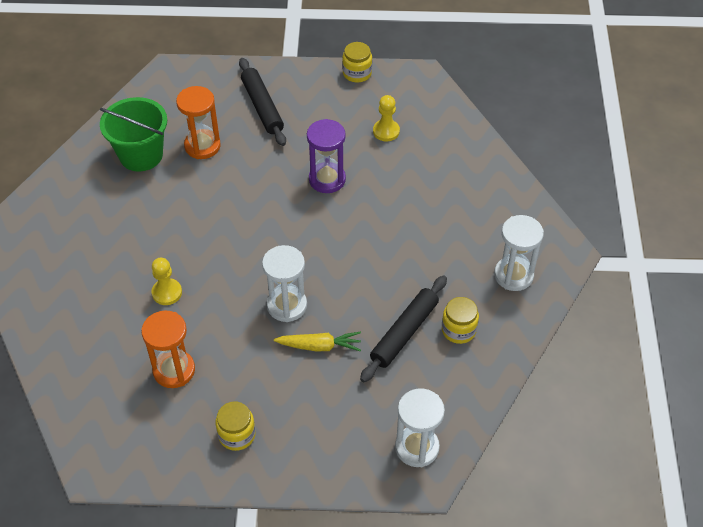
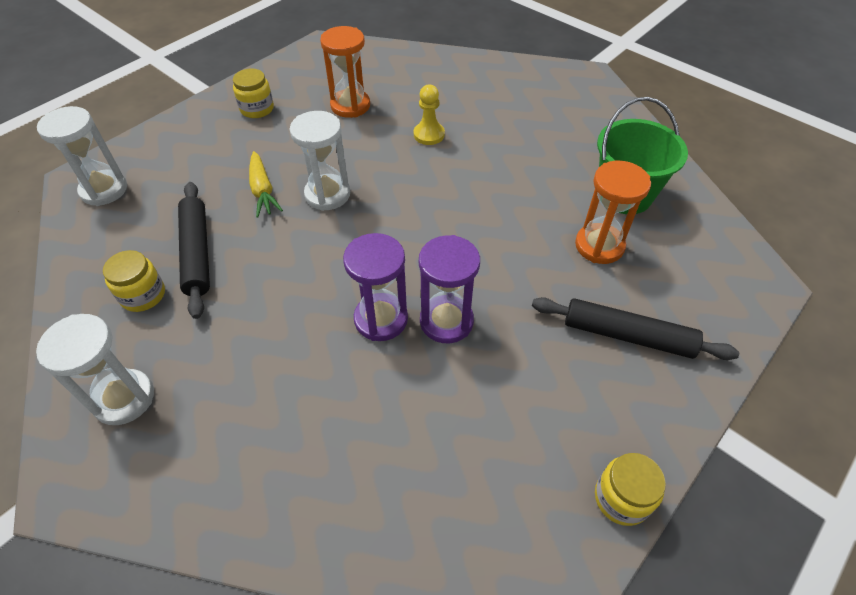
camera: 130 degrees right, 0 degrees up
(319, 346) = (262, 190): yellow carrot -> yellow carrot turned 60 degrees counterclockwise
(355, 207) = (381, 319): none -> purple hourglass
(386, 131) = (469, 443): yellow pawn -> none

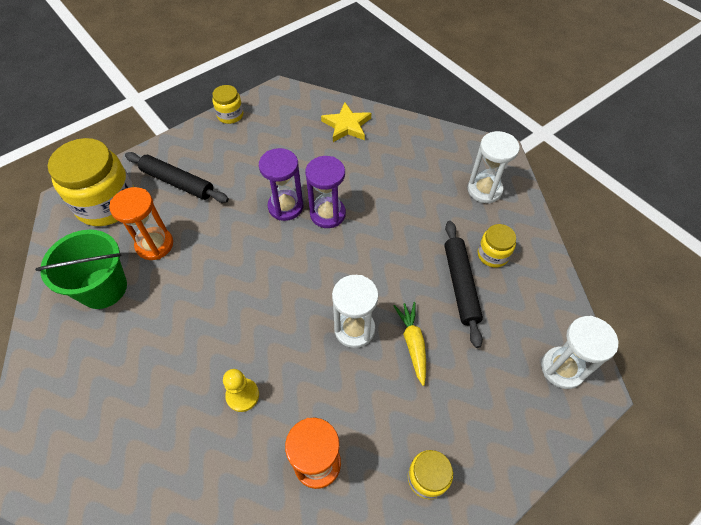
camera: 170 degrees left, 5 degrees up
(376, 511) = (346, 125): none -> yellow star
(704, 288) = (107, 203): none -> yellow jar

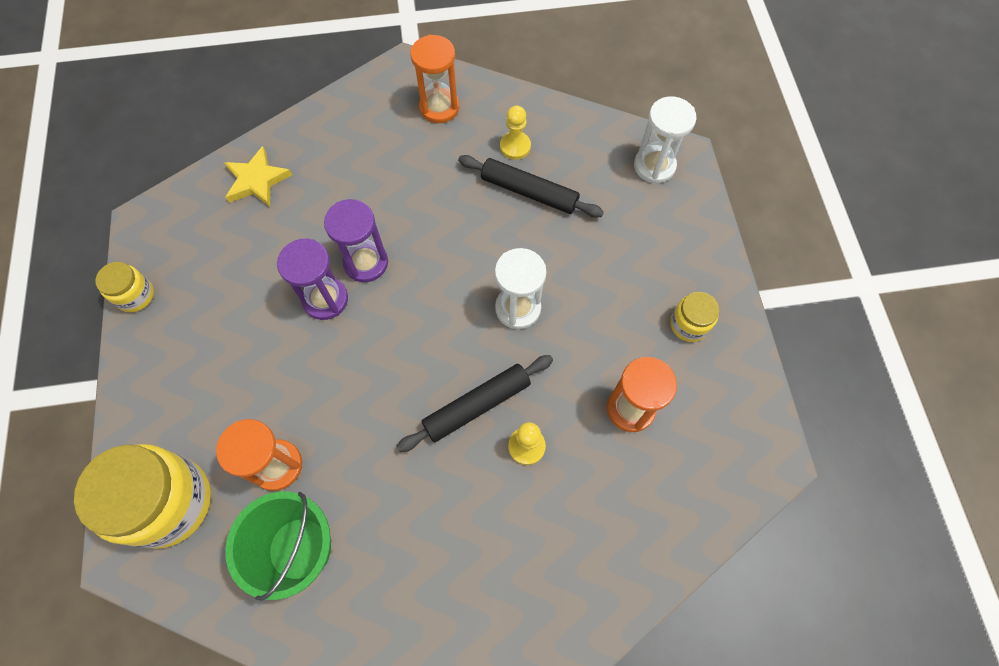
camera: 60 degrees left, 10 degrees up
(178, 182) = (200, 402): black rolling pin -> black rolling pin (477, 405)
(413, 343) = (563, 266): yellow carrot -> none
(484, 190) = (439, 107): white hourglass -> orange hourglass
(493, 254) = (515, 146): yellow jar -> yellow pawn

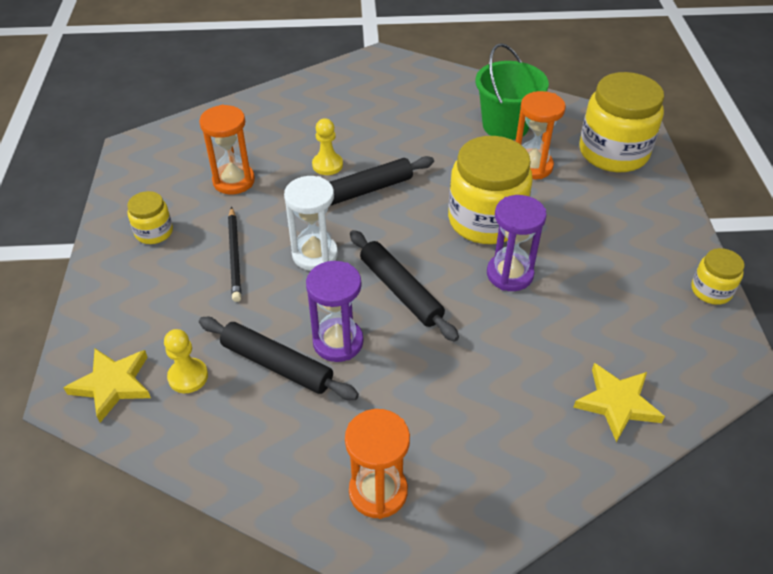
camera: 175 degrees left, 20 degrees down
(342, 370) = (485, 220): none -> yellow jar
(366, 263) = (470, 304): purple hourglass -> purple hourglass (338, 342)
(430, 272) = (400, 290): none -> black rolling pin
(515, 146) = (281, 423): yellow pawn -> yellow pawn (188, 377)
(596, 300) = (235, 256): none -> black pencil
(654, 166) = (113, 384): white hourglass -> yellow star

